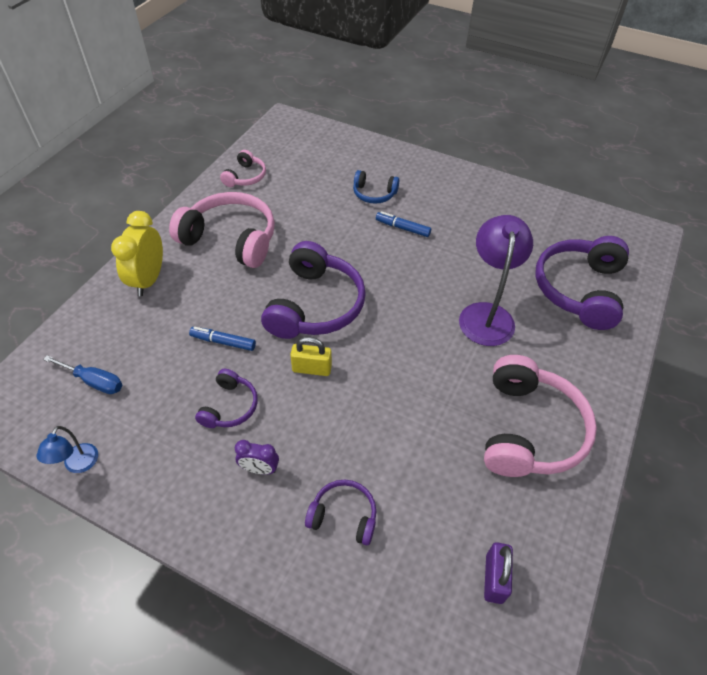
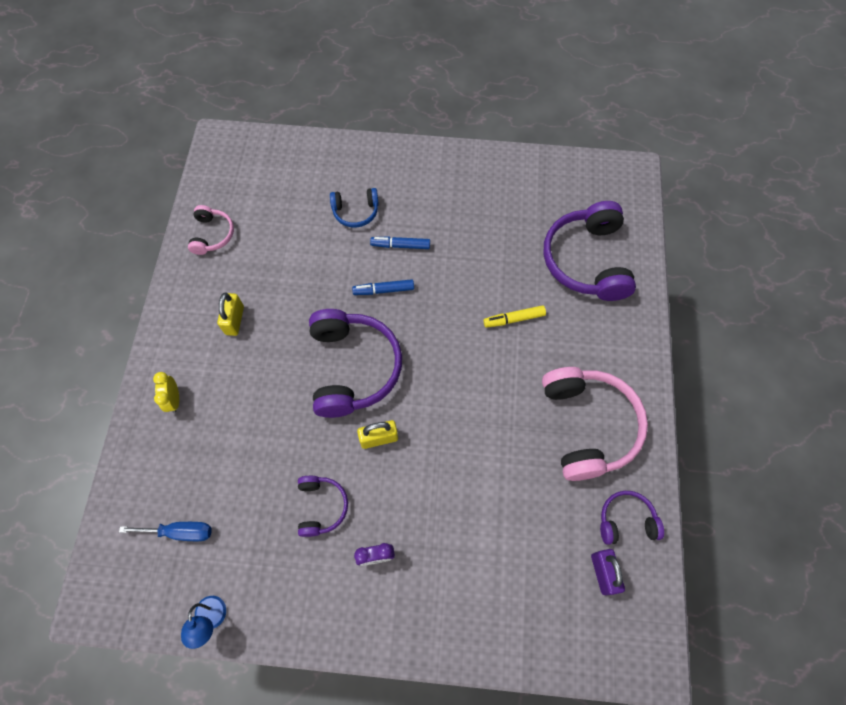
camera: 20 degrees left, 15 degrees up
(149, 280) = (174, 399): yellow clock -> yellow clock, size x0.55
(223, 342) = (283, 441): blue marker -> blue marker (383, 290)
(231, 239) = (234, 320): pink headphones -> yellow padlock
(343, 516) = (465, 569): purple headphones -> purple headphones (626, 520)
(486, 314) = (514, 319): purple lamp -> yellow marker

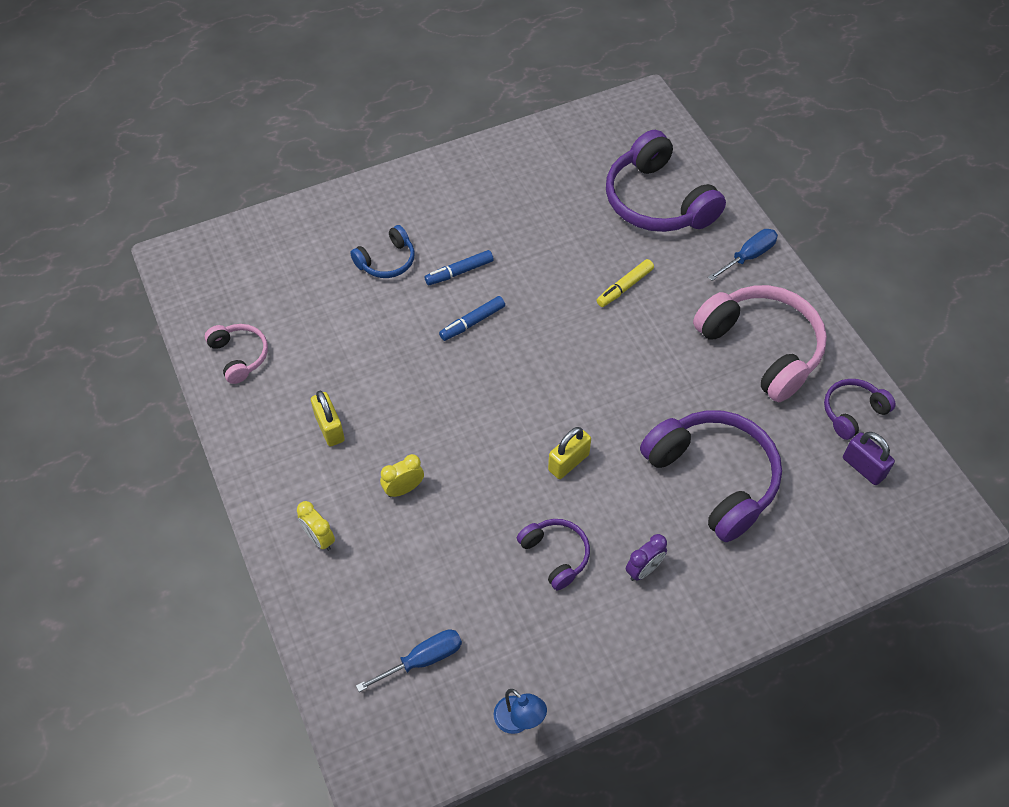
camera: 30 degrees left, 10 degrees down
(252, 394) = (404, 489): none -> yellow clock
(352, 368) = (493, 411): purple headphones -> purple headphones (713, 478)
(629, 342) = (748, 256): none -> blue screwdriver

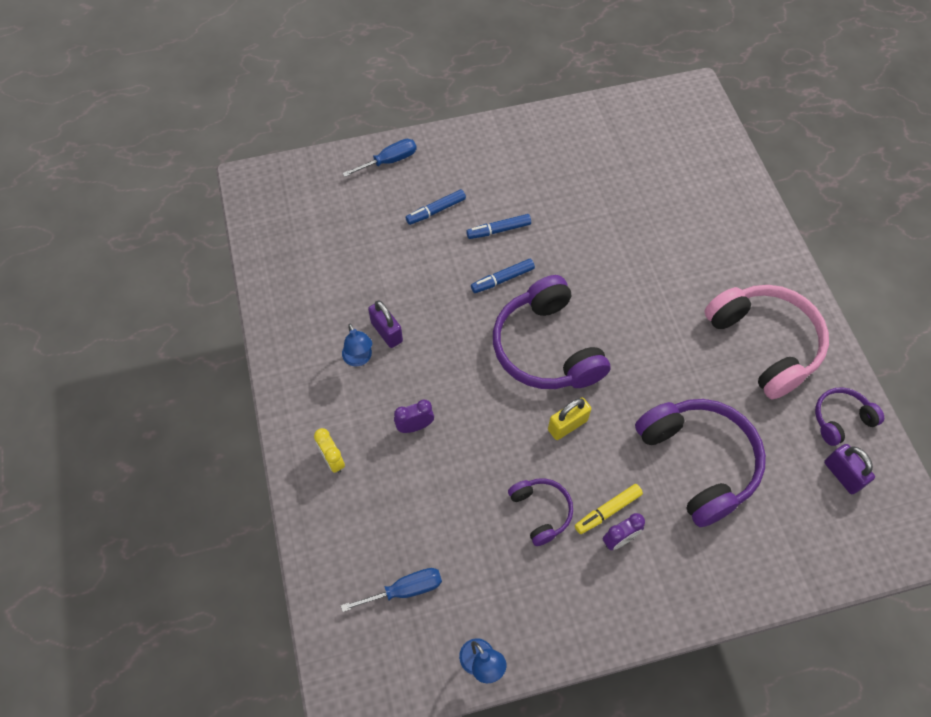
camera: 10 degrees right, 5 degrees up
(239, 356) = (292, 280): pink headphones -> none
(329, 428) = (359, 359): yellow padlock -> blue lamp
(355, 395) = (386, 332): none -> purple padlock
(387, 261) = (436, 210): blue headphones -> blue marker
(404, 489) = (415, 426): yellow clock -> purple clock
(624, 287) = (646, 266): yellow marker -> yellow marker (607, 511)
(657, 201) = (690, 189): purple headphones -> purple headphones (546, 348)
(748, 256) = (766, 253): blue screwdriver -> blue screwdriver (389, 161)

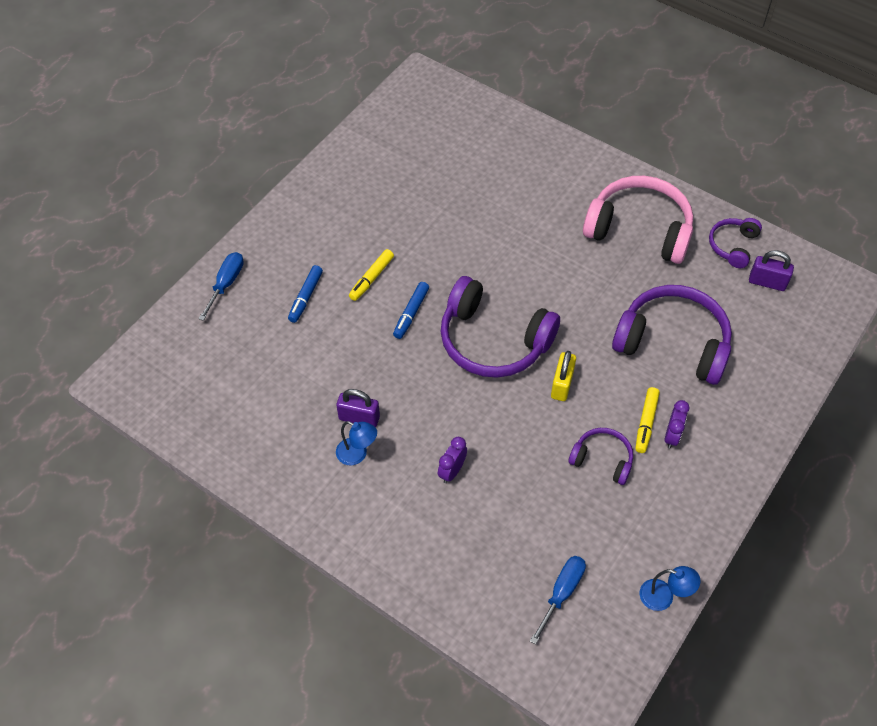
camera: 40 degrees left, 5 degrees down
(333, 460) = (413, 545): yellow clock -> none
(498, 230) = (371, 278): blue marker -> yellow marker

